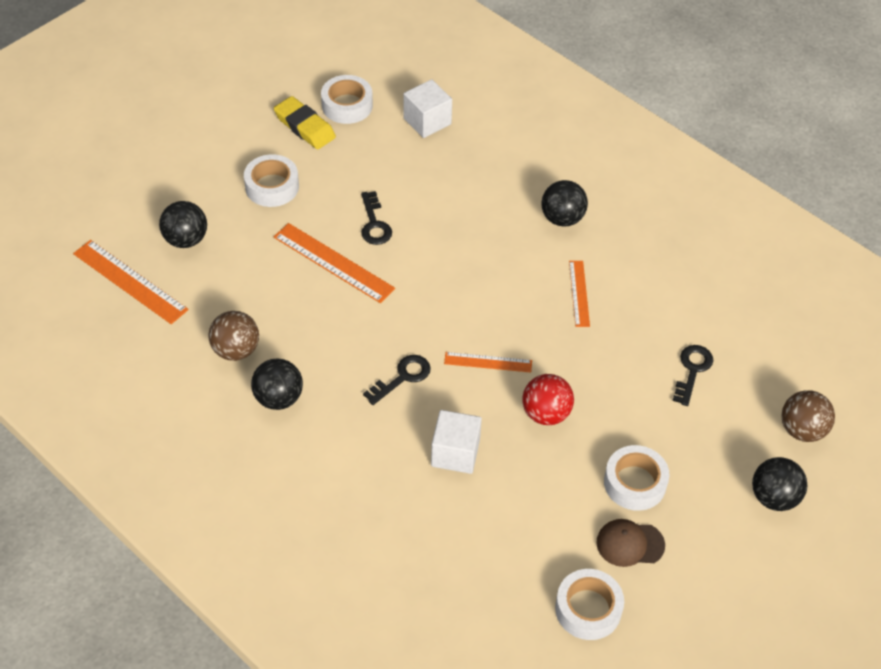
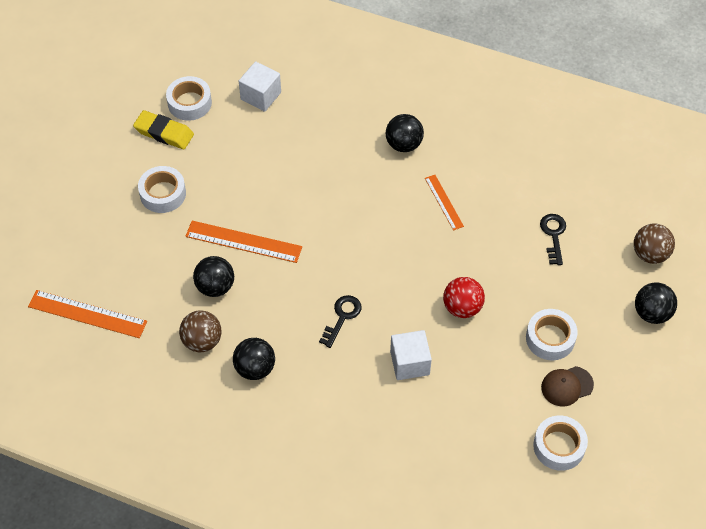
camera: 20 degrees left, 5 degrees up
(186, 239) = (115, 263): black ball -> black ball (215, 286)
(374, 224) = (260, 198): black key -> none
(488, 362) = (401, 282): orange ruler -> none

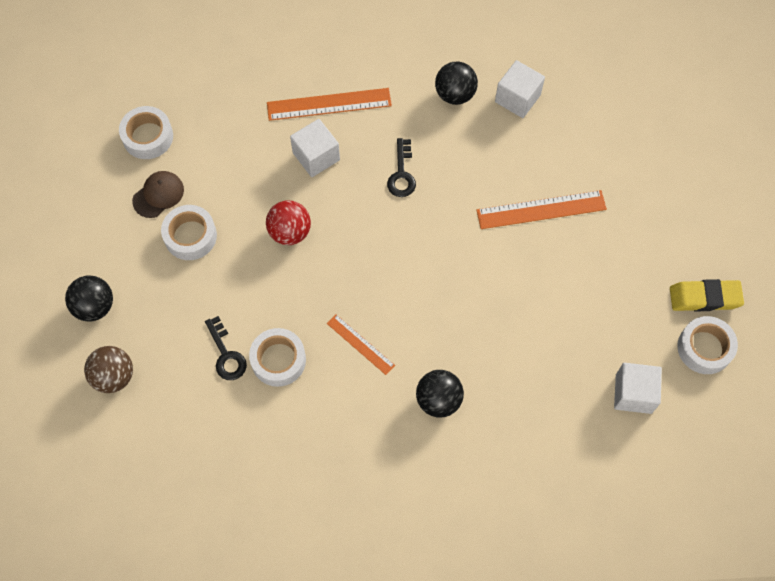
camera: 155 degrees right, 10 degrees up
(87, 314) = (637, 79): orange ruler -> orange ruler (329, 104)
(163, 194) = (655, 226): white tape -> white tape (278, 360)
(202, 341) = (517, 98): brown ball -> white cube
(215, 286) = (539, 153): black ball -> none

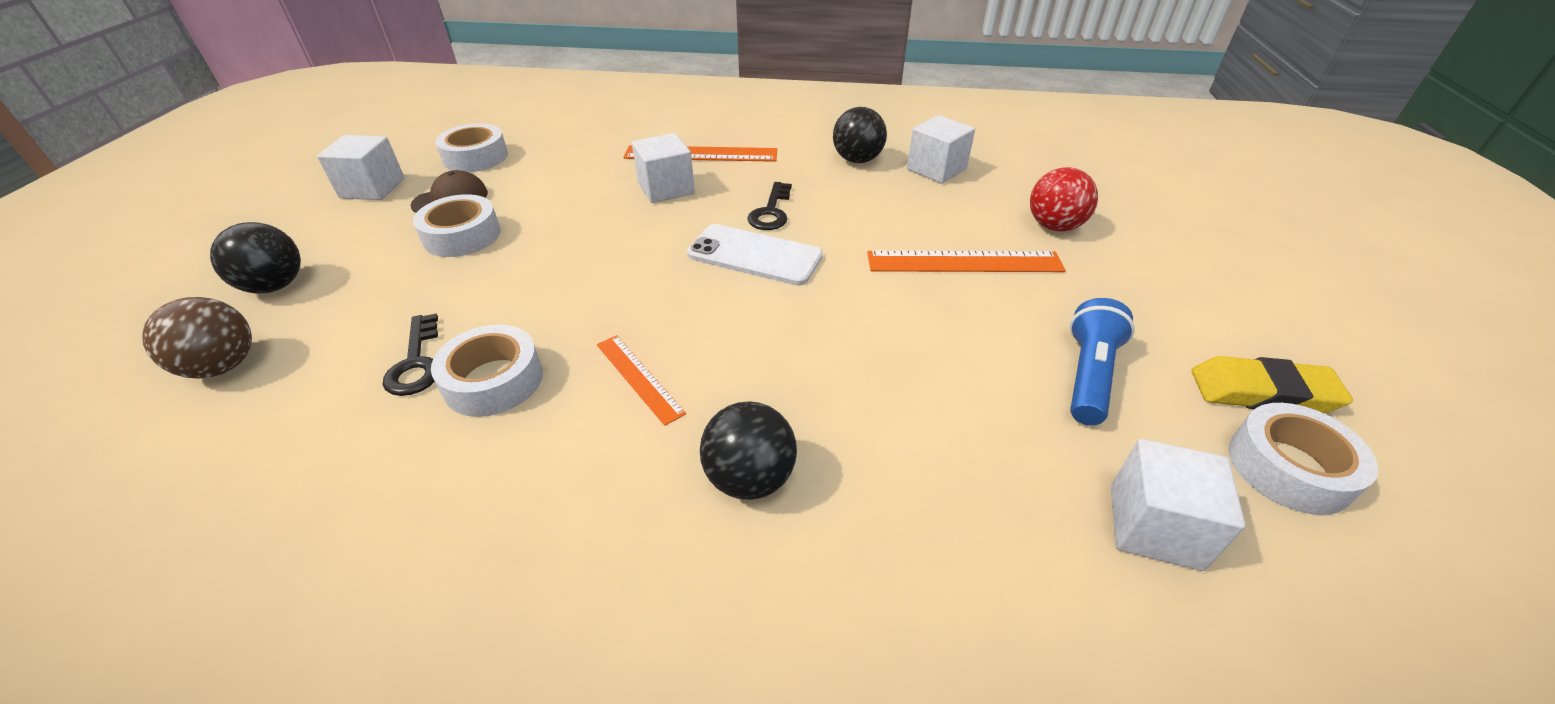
camera: 10 degrees right, 25 degrees down
(90, 191) = (372, 188): none -> white cube
(290, 232) = (596, 246): red ball -> red ball (1054, 226)
(401, 225) = (754, 255): none -> white phone
(612, 300) = (1088, 375): none -> blue flashlight

